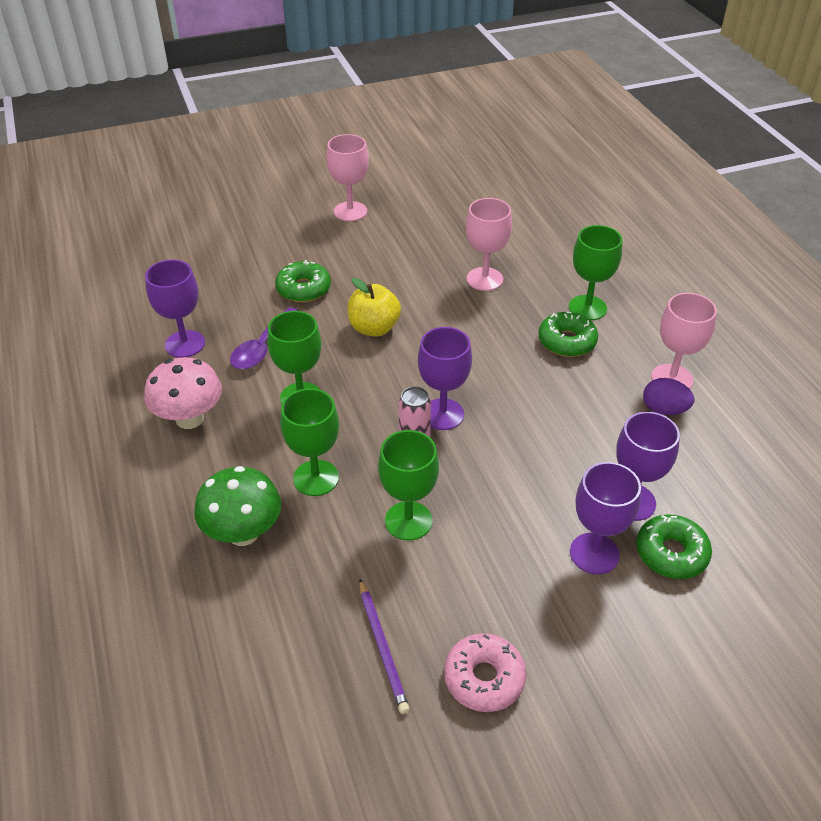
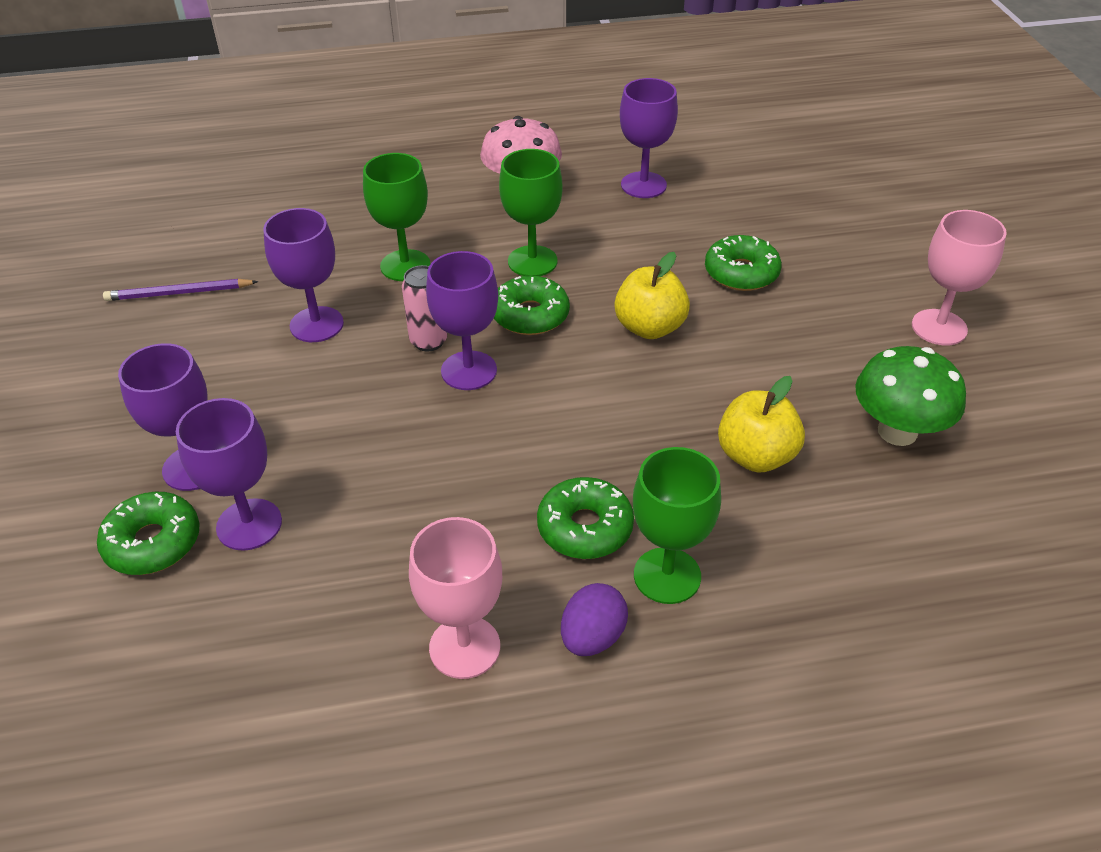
camera: 100 degrees right, 0 degrees up
(243, 533) = (354, 219): green mushroom -> green mushroom (897, 431)
(262, 347) = (628, 237): purple spoon -> none
(371, 390) = (530, 315): none -> green donut
(408, 521) = (316, 324): green goblet -> purple goblet
(484, 279) = (756, 456): pink goblet -> yellow apple
(484, 678) = (104, 353): pink donut -> none
(664, 410) = (399, 613): purple egg -> purple egg (592, 637)

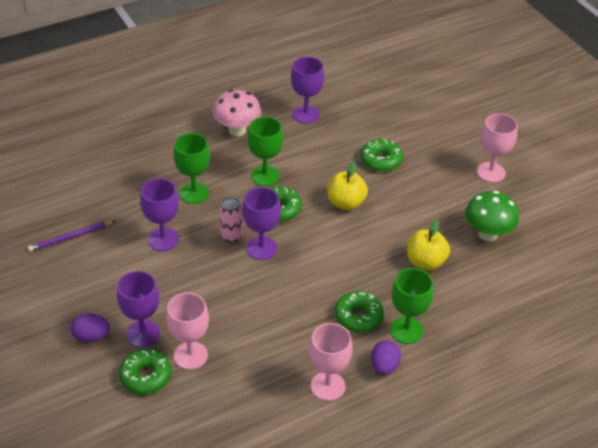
camera: 20 degrees left, 0 degrees up
(110, 452) = (91, 337): none -> purple egg
(249, 524) = (190, 355): purple goblet -> pink goblet

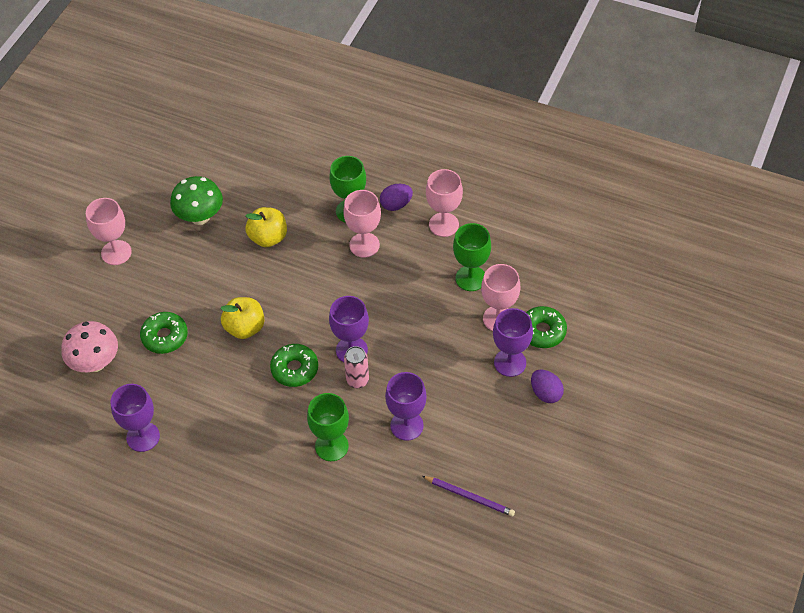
camera: 125 degrees left, 10 degrees up
(237, 130) = (215, 477): pink mushroom -> pink mushroom (95, 363)
(265, 176) = (261, 408): green goblet -> green goblet (470, 278)
(358, 317) = (364, 245): green donut -> pink goblet

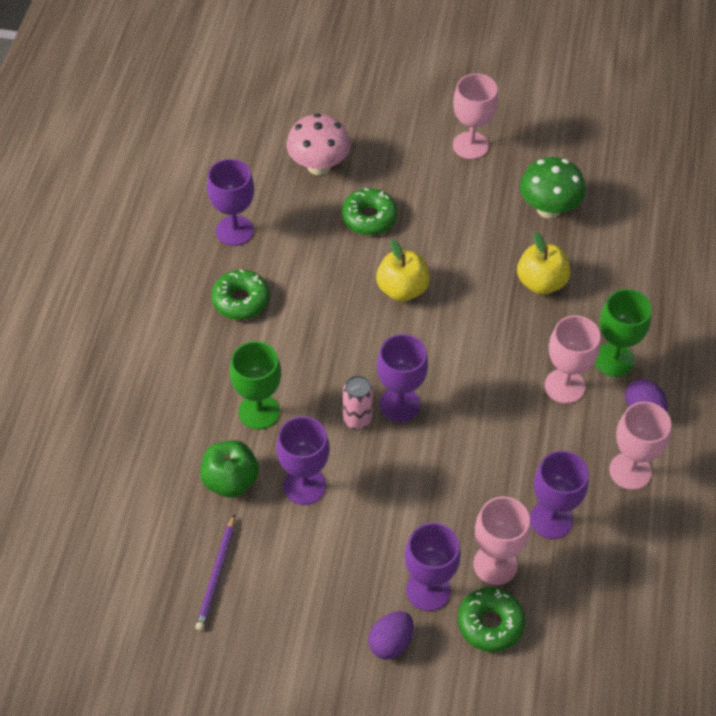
camera: 75 degrees right, 0 degrees up
(294, 369) = (357, 351): green donut -> green donut (241, 300)
(390, 475) = (230, 481): none -> green apple
(470, 278) = (551, 519): green goblet -> purple goblet

